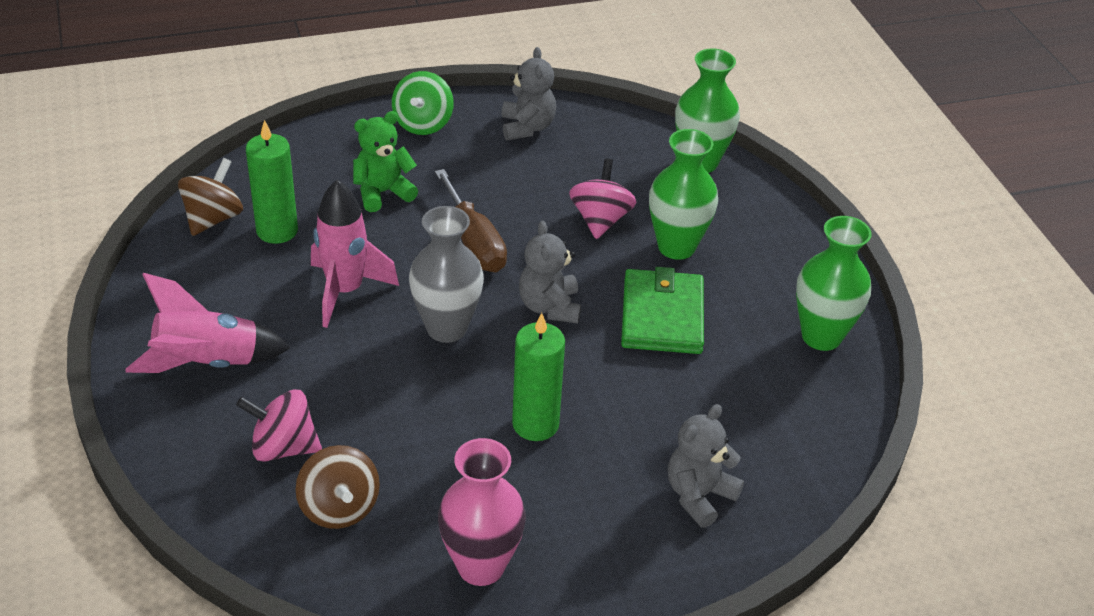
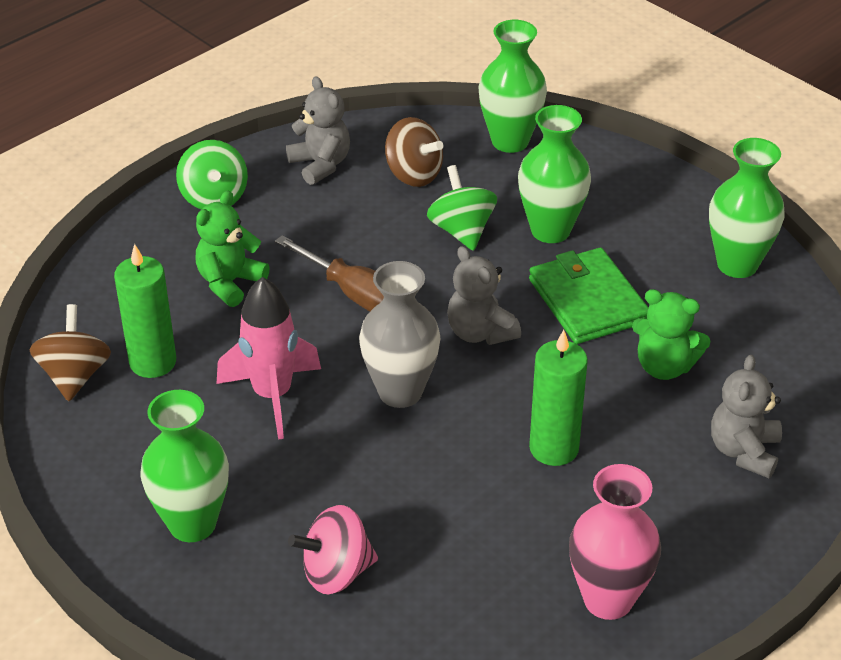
camera: 25 degrees left, 0 degrees up
(207, 364) = (192, 524): pink rocket -> green vase
(339, 508) = (437, 605): brown spinning top -> brown spinning top (413, 174)
(600, 220) = (461, 230): pink spinning top -> green spinning top
(685, 396) = (664, 366): none -> green teddy bear

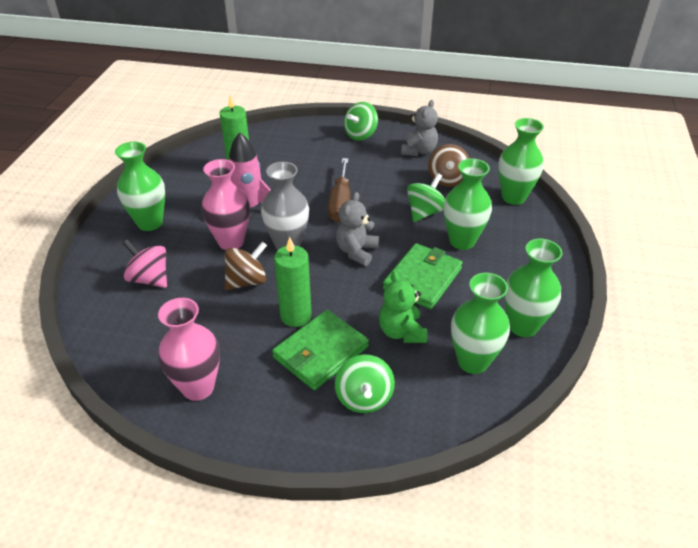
camera: 55 degrees right, 0 degrees up
(75, 375) = (213, 153): brown spinning top -> brown spinning top (247, 281)
(230, 283) = (310, 164): green teddy bear -> none
(335, 448) = (231, 242): none -> pink vase
(640, 455) = (320, 352): none -> green wallet
(744, 451) = (364, 398): grey teddy bear -> green spinning top
(758, 333) = (473, 361): none -> green vase

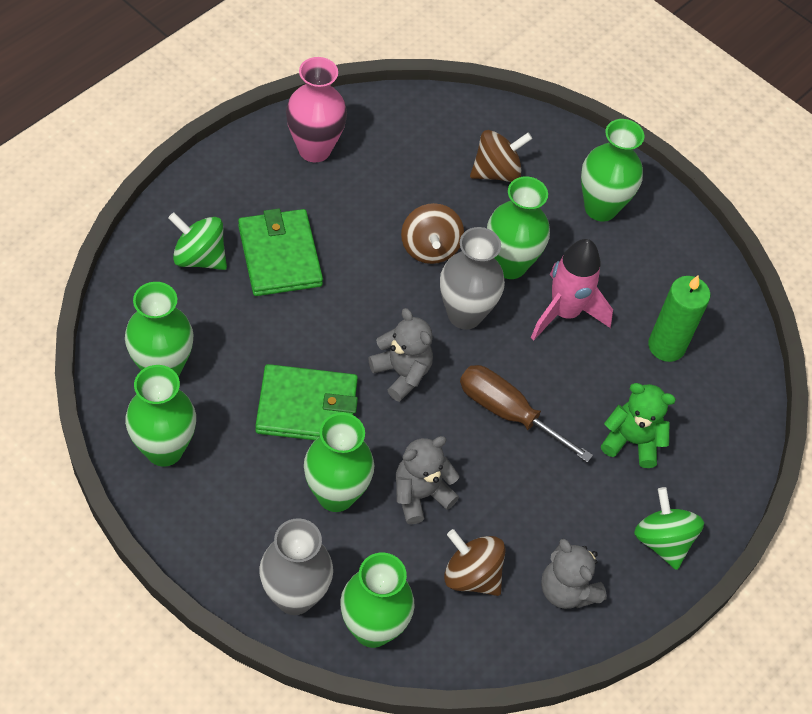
camera: 115 degrees right, 15 degrees up
(150, 279) = (496, 172): pink spinning top -> brown spinning top
(231, 242) = (509, 265): pink vase -> green vase
(296, 316) = (345, 262): green candle -> none
(401, 332) = (249, 336): green teddy bear -> green teddy bear (632, 441)
(422, 278) = (307, 407): green wallet -> green wallet turned 60 degrees counterclockwise
(425, 212) = (420, 495): green spinning top -> grey teddy bear
(533, 229) = (294, 596): none -> grey vase

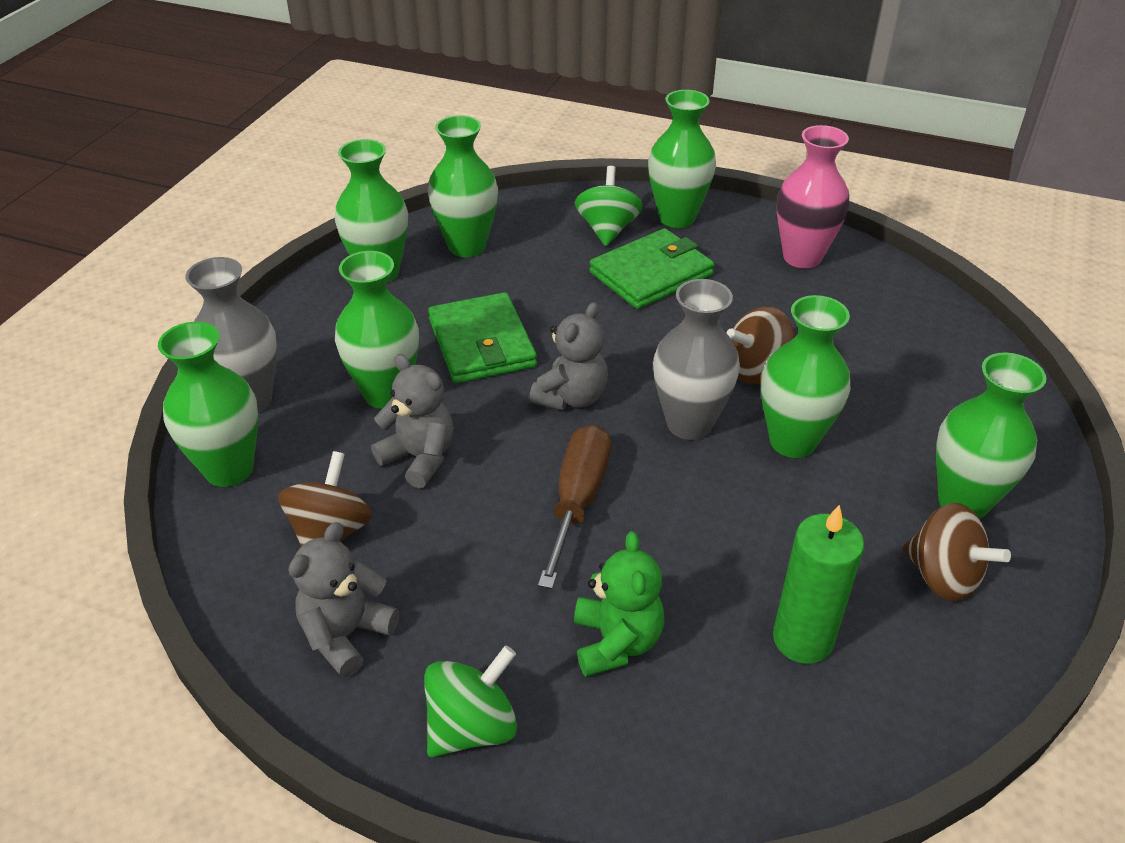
camera: 75 degrees right, 15 degrees down
(211, 201) = (677, 218): none -> green vase
(496, 172) = (916, 392): brown spinning top -> brown spinning top (943, 576)
(564, 312) = (766, 512): pink rocket -> none

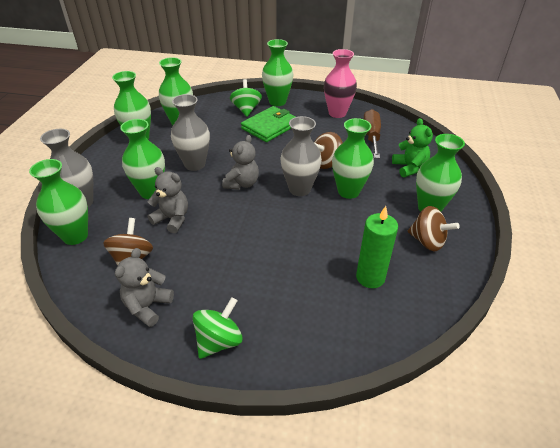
camera: 10 degrees left, 0 degrees up
(482, 343) = (195, 164): green wallet -> grey vase
(578, 500) = (253, 229): brown screwdriver -> brown screwdriver (371, 136)
(616, 642) = (283, 291): green teddy bear -> green teddy bear (409, 168)

